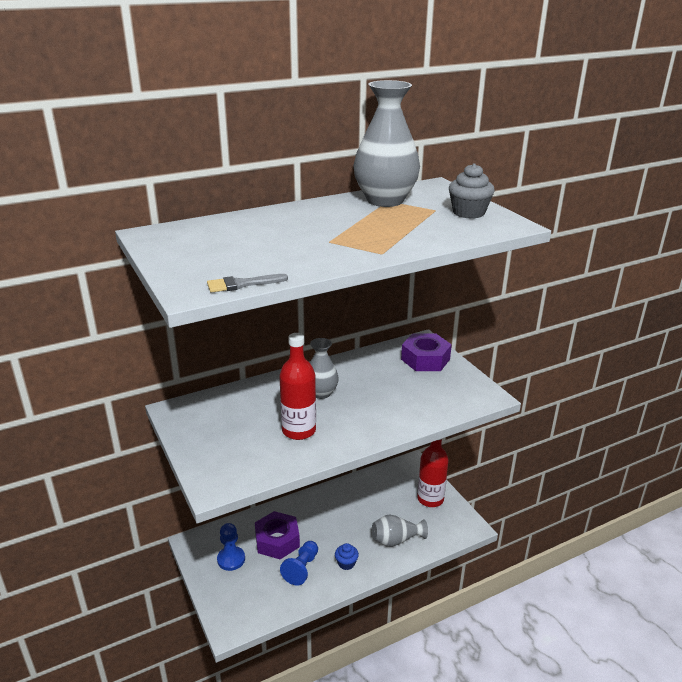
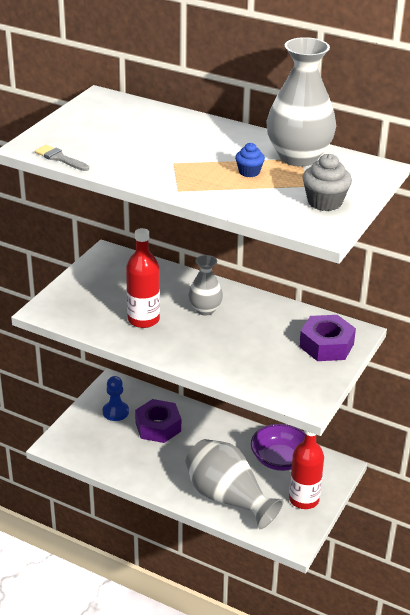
camera: 55 degrees right, 5 degrees up
(301, 568) = (142, 455): blue pawn -> none
(346, 563) = (172, 478): blue cupcake -> blue cupcake (249, 172)
(378, 489) = (280, 459): none -> purple bowl
(396, 540) = (228, 498): grey vase -> grey vase, size x1.77

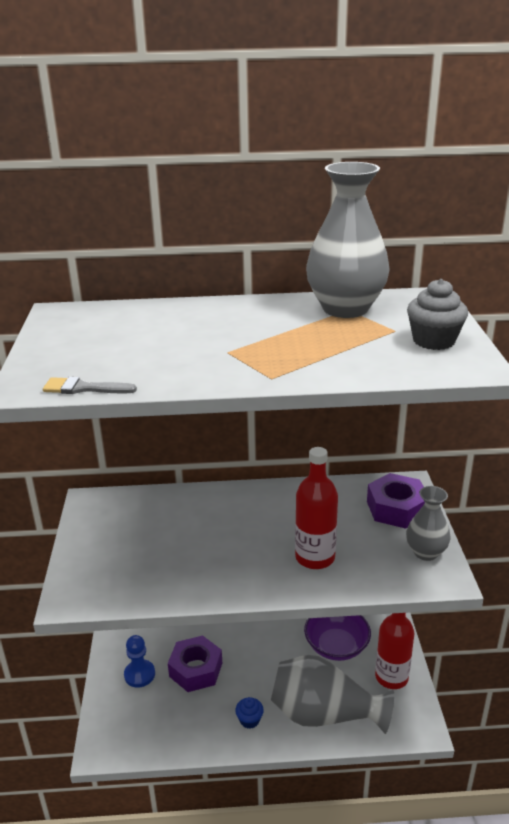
camera: 30 degrees left, 5 degrees down
(143, 319) = (195, 559): red bottle -> red bottle (315, 557)
(205, 309) = (248, 520): grey vase -> grey vase (425, 552)
(249, 172) = (319, 336): blue cupcake -> blue cupcake (249, 720)

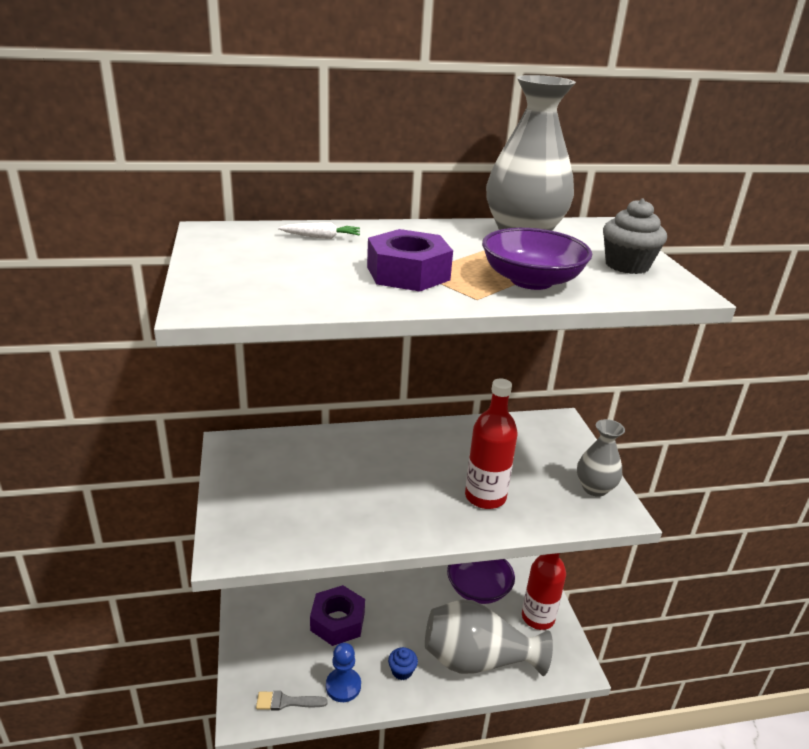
camera: 10 degrees left, 0 degrees up
(84, 388) = (271, 307): grey brush -> grey brush (287, 702)
(139, 674) = (278, 630): blue pawn -> blue pawn (343, 686)
(153, 317) = (321, 237): none -> white carrot
(331, 358) = (531, 280): none -> purple bowl
(396, 508) = (555, 445): purple nut -> purple nut (408, 273)

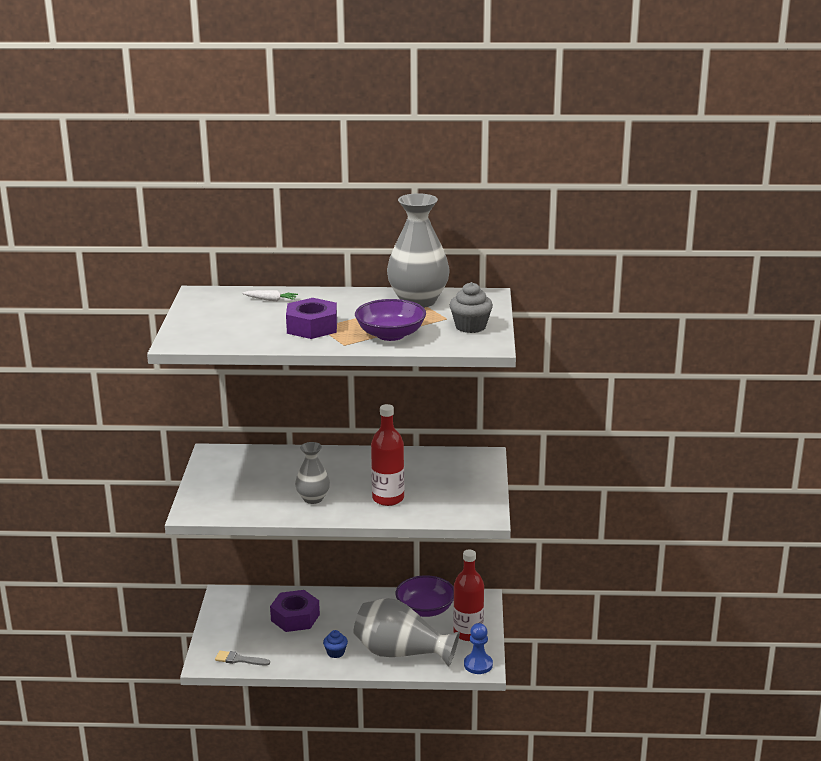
camera: 15 degrees right, 5 degrees down
(343, 686) = (285, 656): blue pawn -> blue pawn (478, 665)
(595, 488) = (478, 500): grey vase -> grey vase (313, 499)

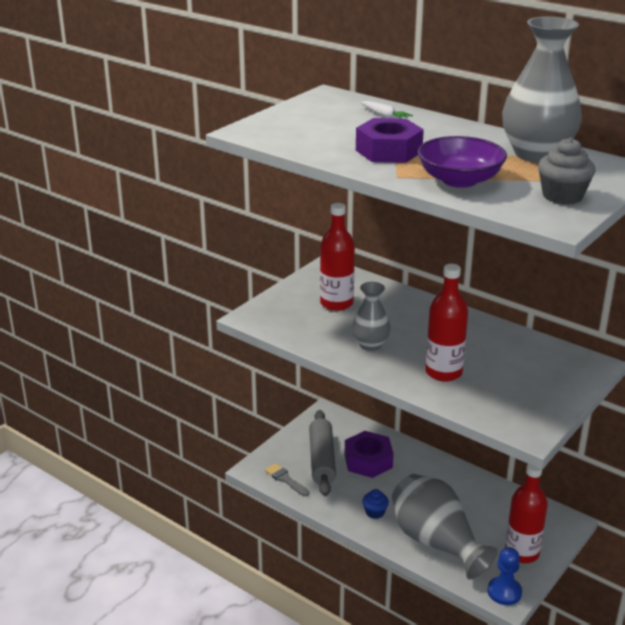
camera: 35 degrees right, 5 degrees up
(252, 477) = (336, 303): none -> red bottle
(256, 632) = (322, 460): none -> grey rolling pin
(425, 609) = (498, 507): purple bowl -> none

